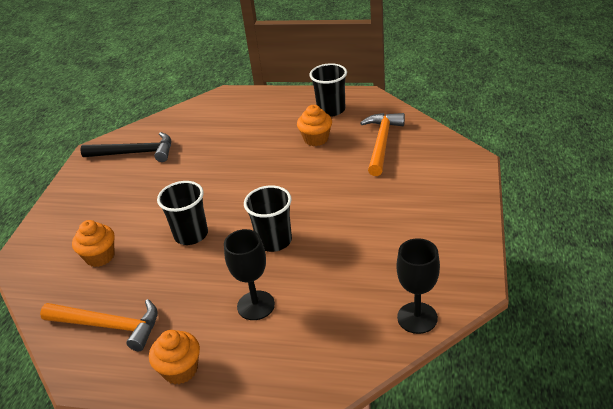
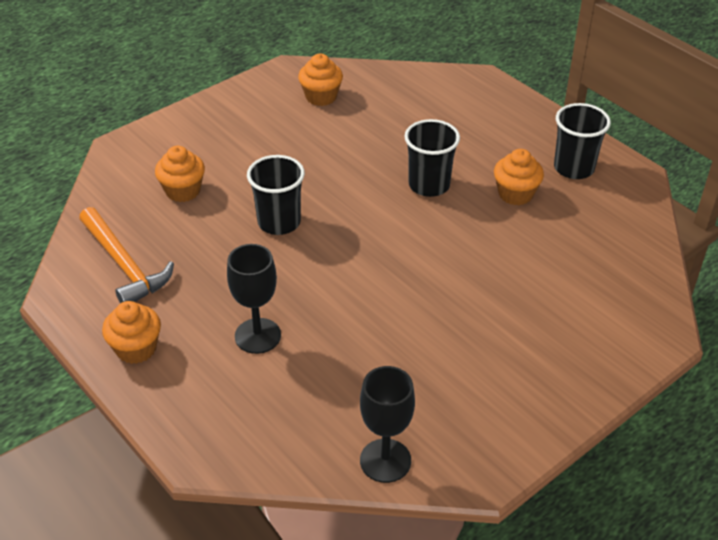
camera: 35 degrees right, 5 degrees up
(135, 153) = (321, 97): black hammer -> orange cupcake
(274, 241) = (345, 282): black cup -> black cup (429, 185)
(382, 143) = (582, 245): orange hammer -> none

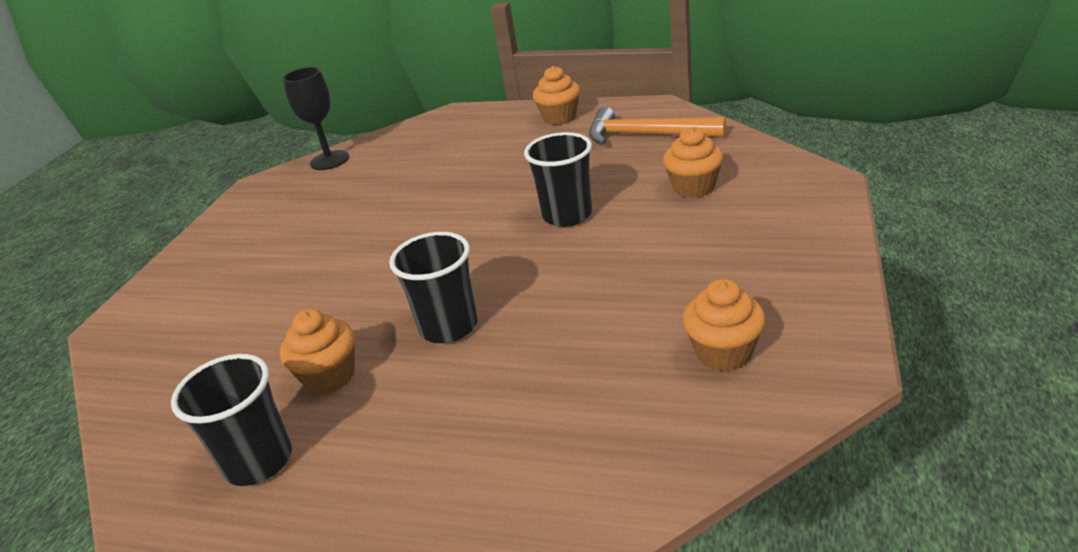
camera: 150 degrees right, 10 degrees down
(258, 336) = (484, 158): black goblet -> none

